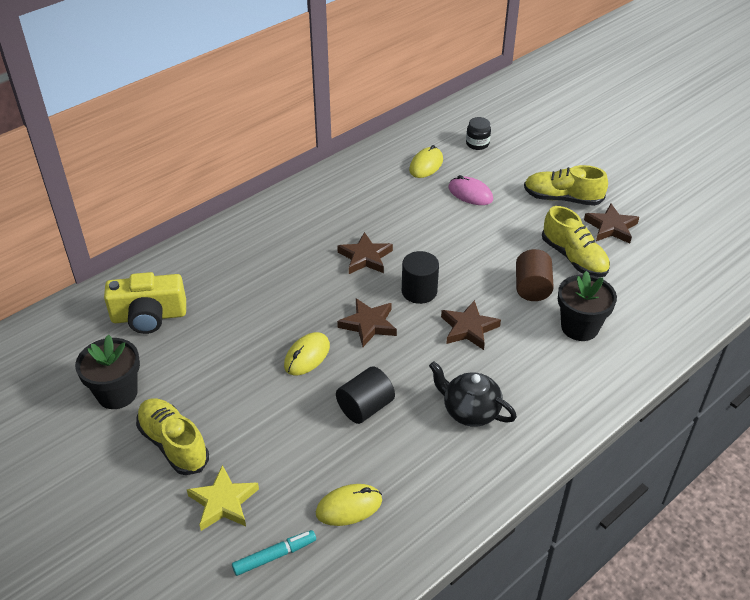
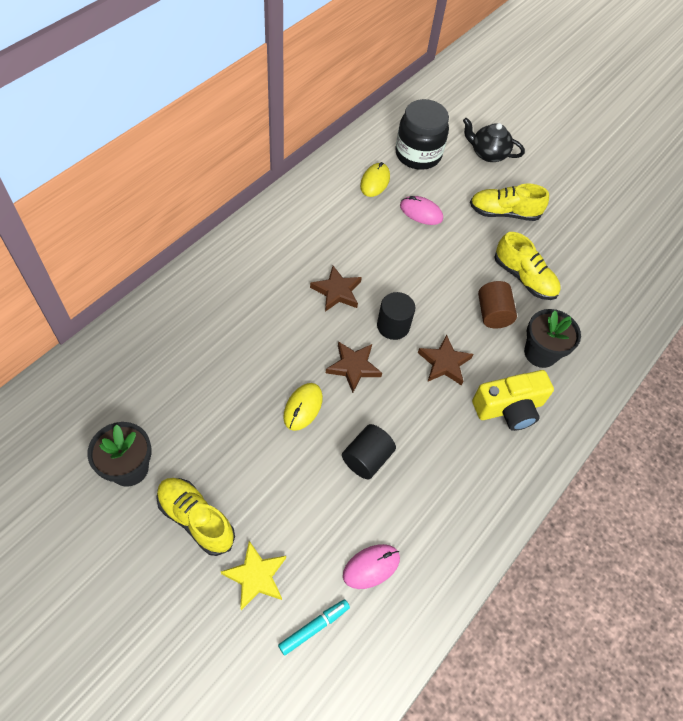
camera: 15 degrees left, 15 degrees up
(149, 316) = (142, 376): yellow camera -> yellow camera (509, 408)
(349, 507) = (371, 566): yellow mouse -> pink mouse
(470, 411) = (460, 452): black teapot -> black teapot (488, 154)
(477, 144) = (418, 154): black jar -> black jar, size x2.14
(611, 227) = (551, 242): brown star -> none

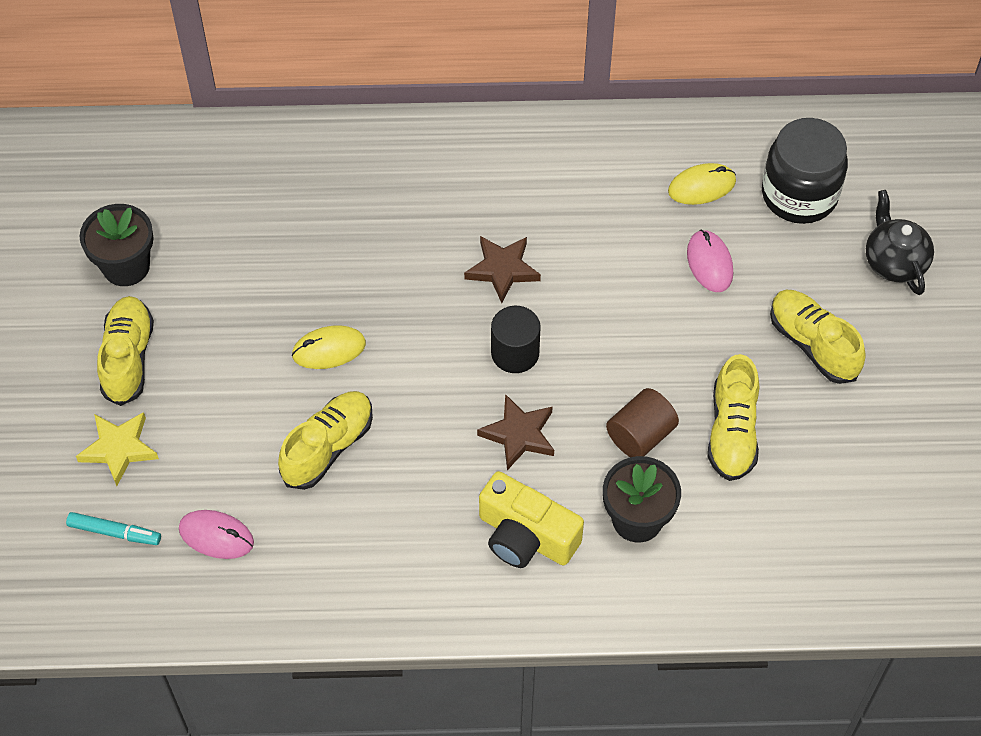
camera: 55 degrees right, 0 degrees up
(353, 367) = (423, 356): brown star -> none
(367, 458) = (328, 447): black cylinder -> yellow shoe

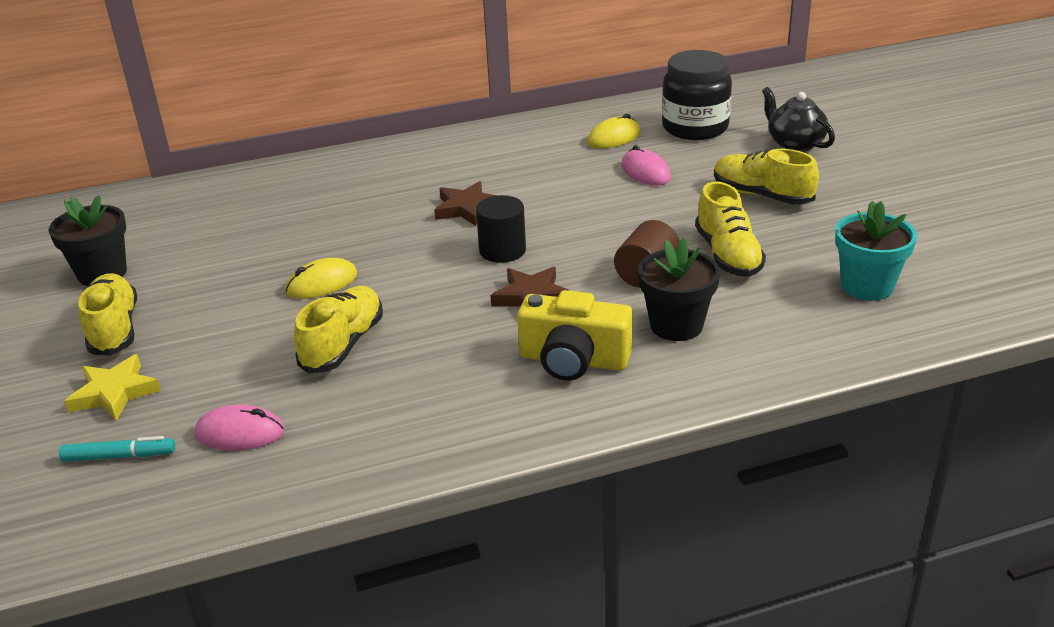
camera: 15 degrees left, 25 degrees down
(843, 522) = (867, 286): none -> turquoise flower pot

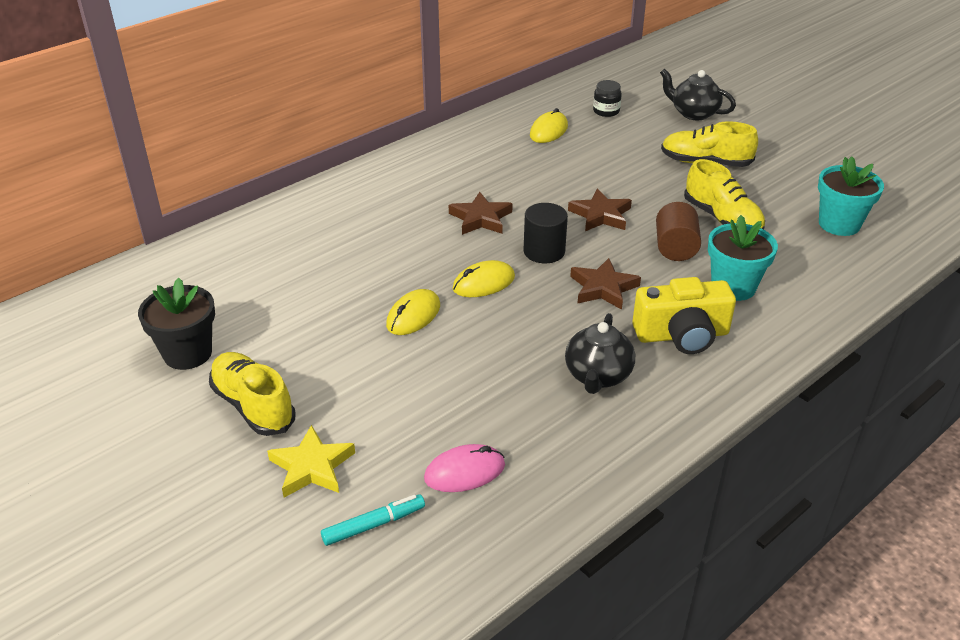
camera: 25 degrees left, 5 degrees up
(343, 344) = (483, 368): yellow shoe -> none
(415, 268) = (484, 283): none -> yellow mouse
(447, 378) = (597, 376): none -> black teapot
(594, 227) = (601, 215): none -> brown star
(645, 172) = (600, 158): pink mouse -> none
(676, 325) = (733, 287): black flower pot -> turquoise flower pot
(695, 128) = (606, 111): black jar -> black jar, size x0.47

